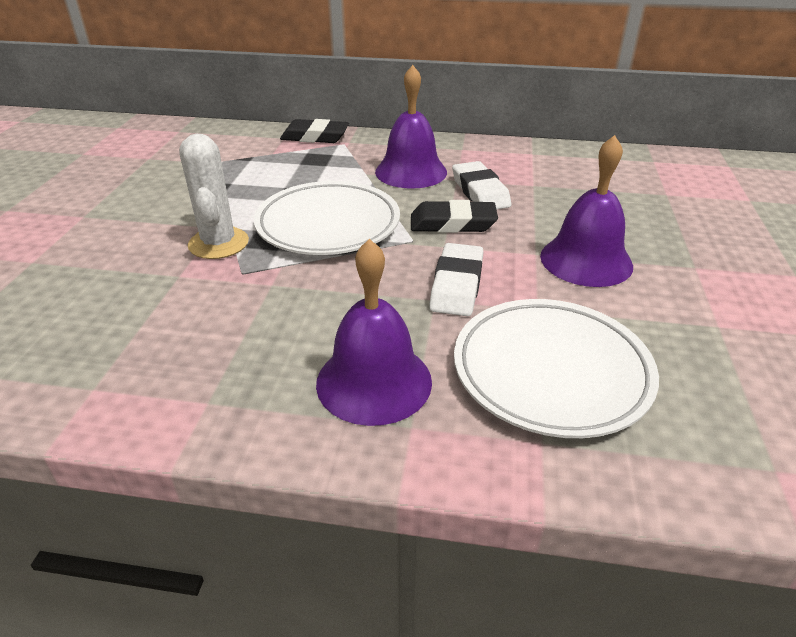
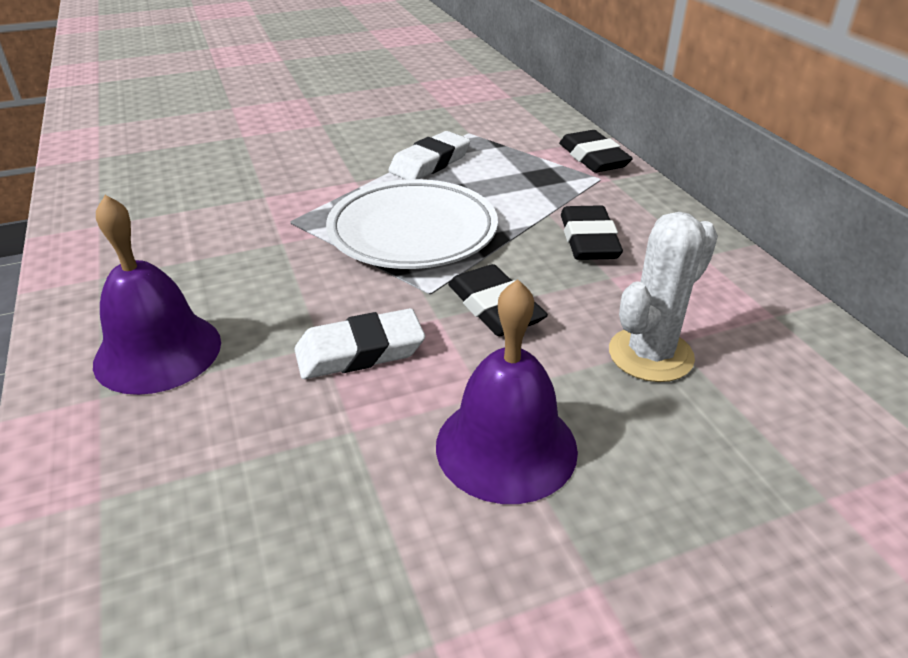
camera: 60 degrees right, 0 degrees up
(218, 243) = (328, 192): white cactus -> white cactus (650, 355)
(411, 172) = (588, 240): purple bell -> black eraser
(480, 192) = (598, 304): white eraser -> white eraser (430, 163)
(551, 372) = (227, 475): white plate -> none

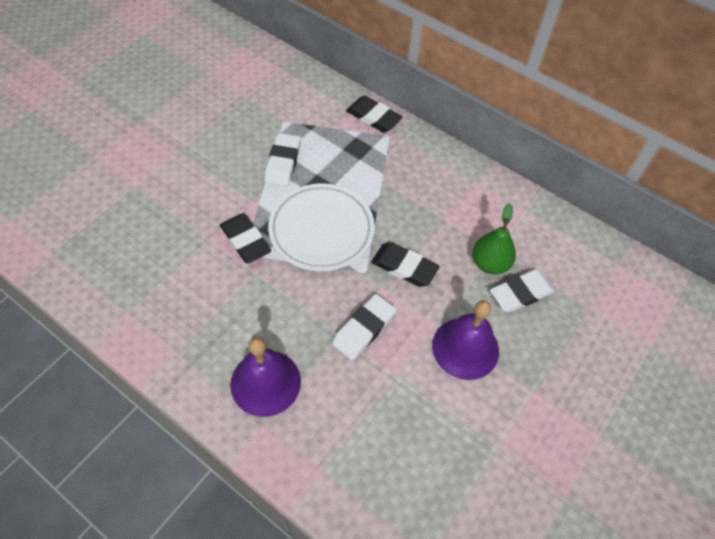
camera: 35 degrees left, 20 degrees up
(588, 240) = (415, 194): black eraser -> black eraser (245, 241)
(650, 355) = (490, 263): white cactus -> green pear
(681, 415) = (521, 293): none -> white eraser

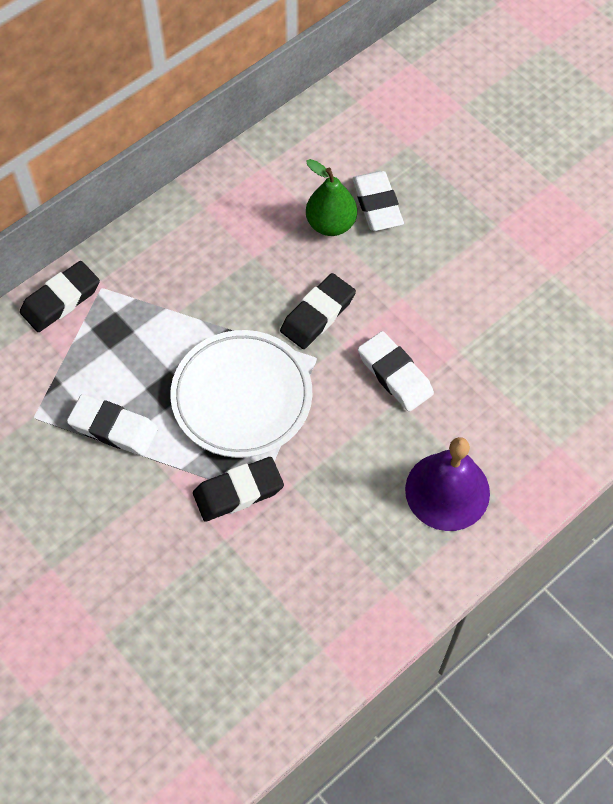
camera: 75 degrees left, 5 degrees up
(465, 348) = (436, 277): purple bell -> none

